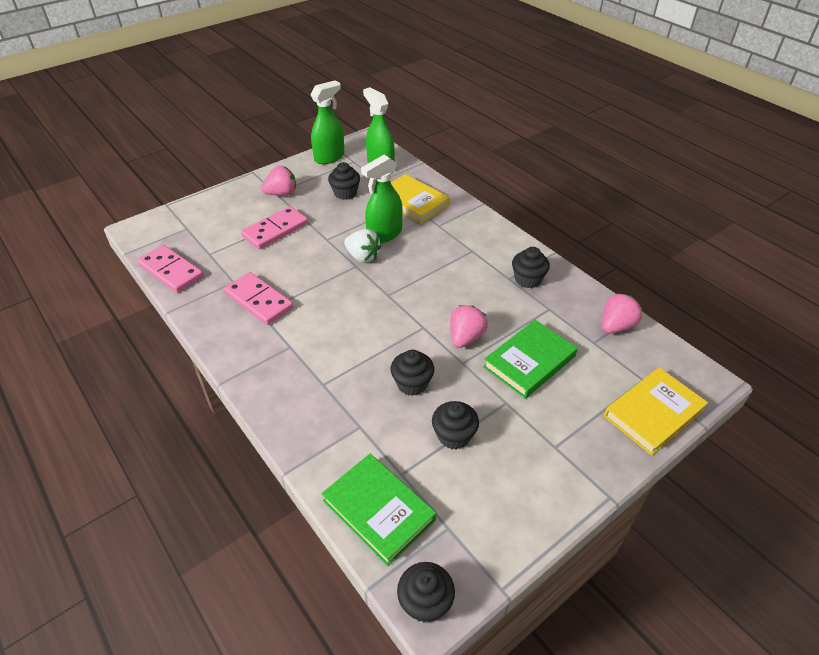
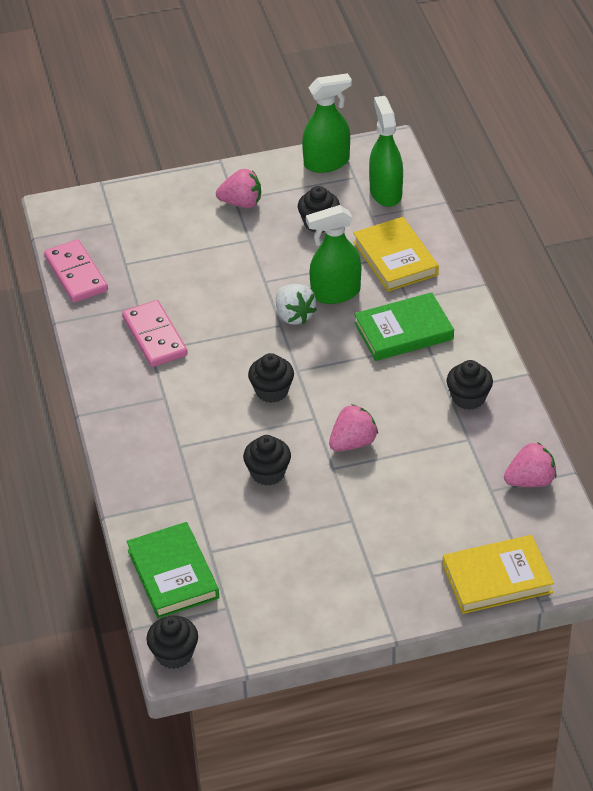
camera: 25 degrees right, 0 degrees up
(275, 230) = (211, 253): pink domino -> none
(454, 436) = (279, 534): black cupcake -> black cupcake (272, 391)
(529, 361) = (404, 488): green book -> green book (403, 331)

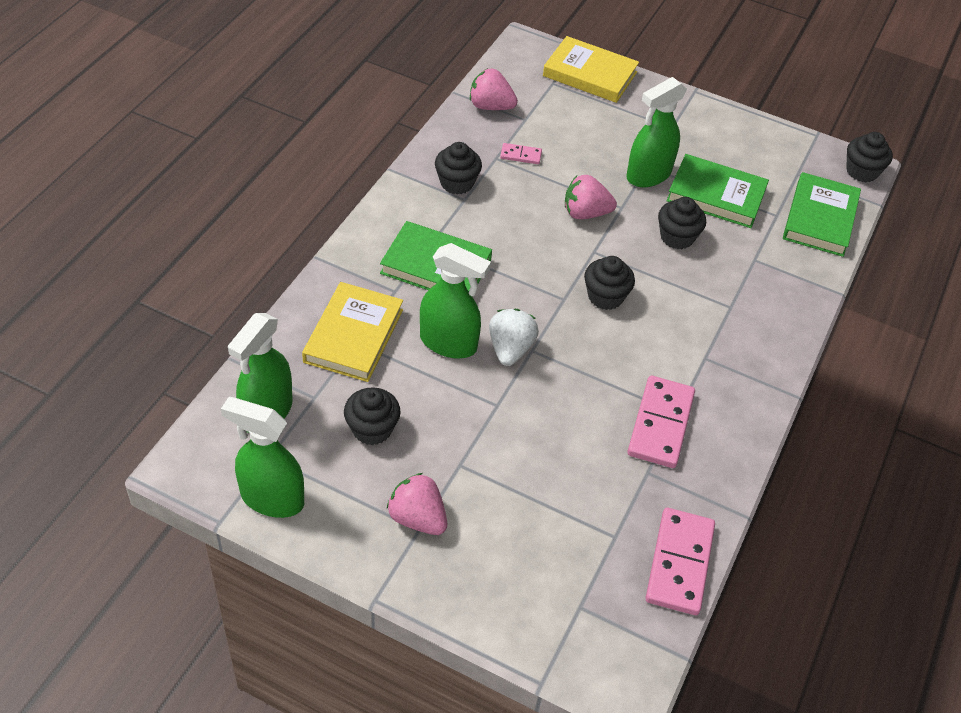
camera: 145 degrees left, 5 degrees up
(273, 533) = (716, 195): none -> green book
(343, 512) = (648, 175): none -> green spray bottle
(454, 455) = (520, 155): none -> pink domino

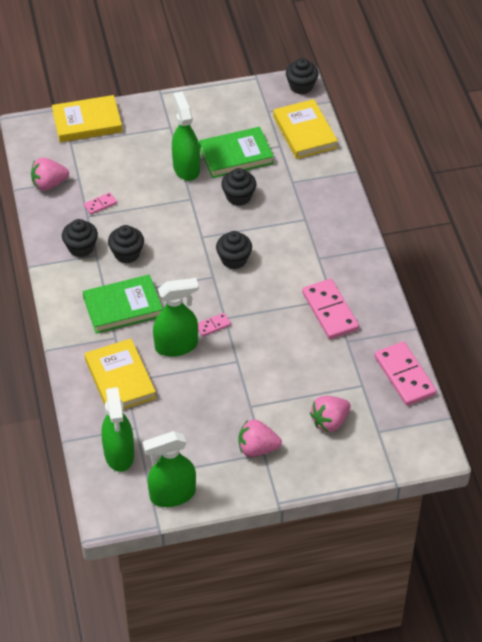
camera: 35 degrees left, 0 degrees up
(372, 429) = (185, 421): black cupcake -> black cupcake (127, 254)
(510, 349) = (213, 326): white strawberry -> pink domino
(585, 213) = (174, 216): pink strawberry -> pink strawberry (330, 422)
(648, 175) = (186, 168): green spray bottle -> green spray bottle turned 150 degrees clockwise
(820, 218) = (304, 132): green book -> yellow book

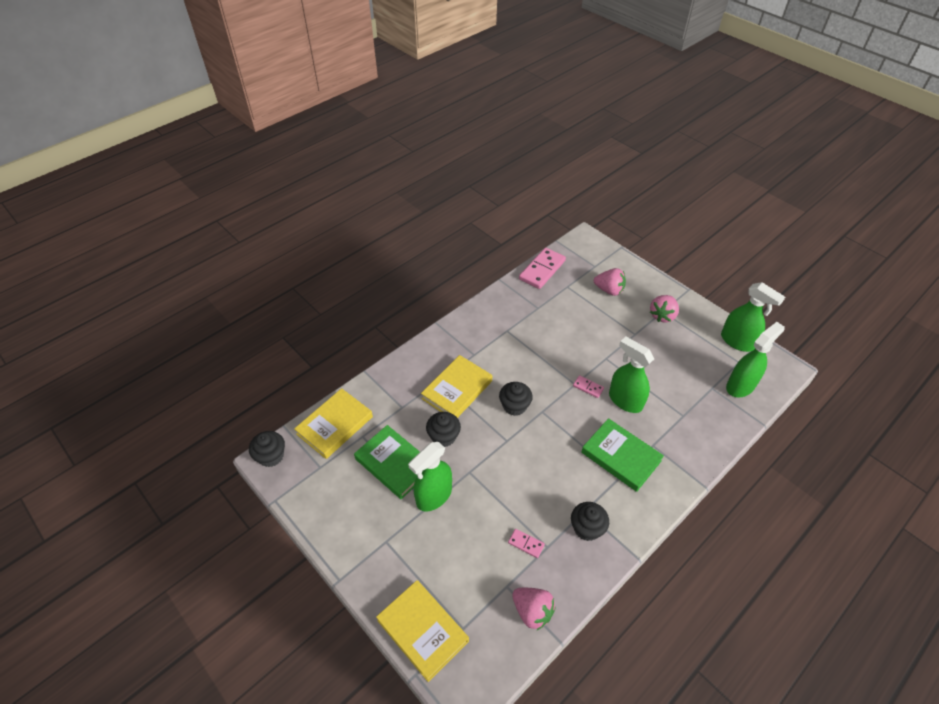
camera: 120 degrees left, 0 degrees up
(120, 379) = (684, 420): yellow book -> yellow book (457, 390)
(127, 254) = (565, 486): black cupcake -> none
(257, 448) = (662, 315): pink strawberry -> pink strawberry turned 60 degrees clockwise
(330, 311) = (519, 327): pink domino -> none

